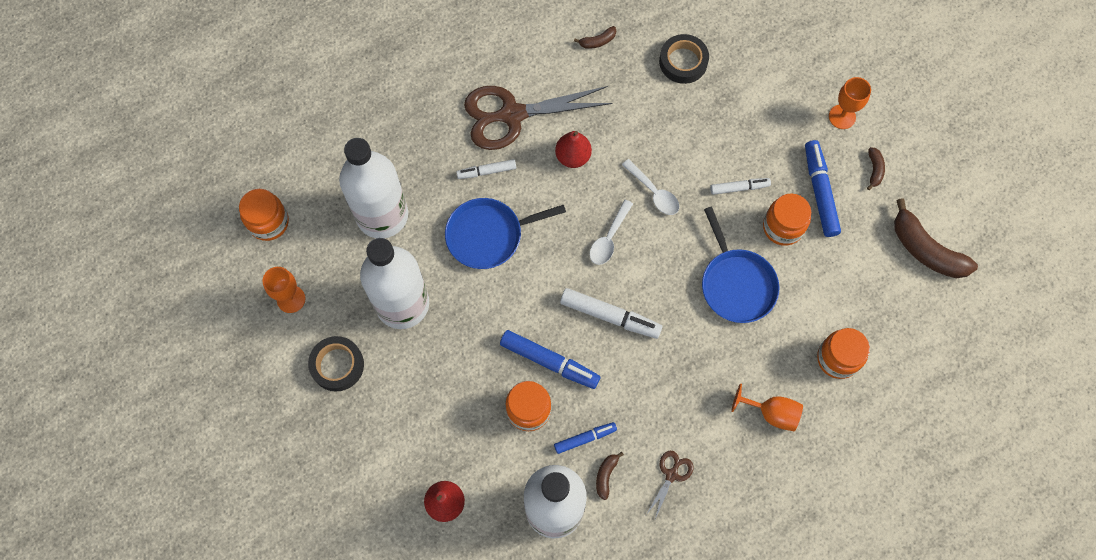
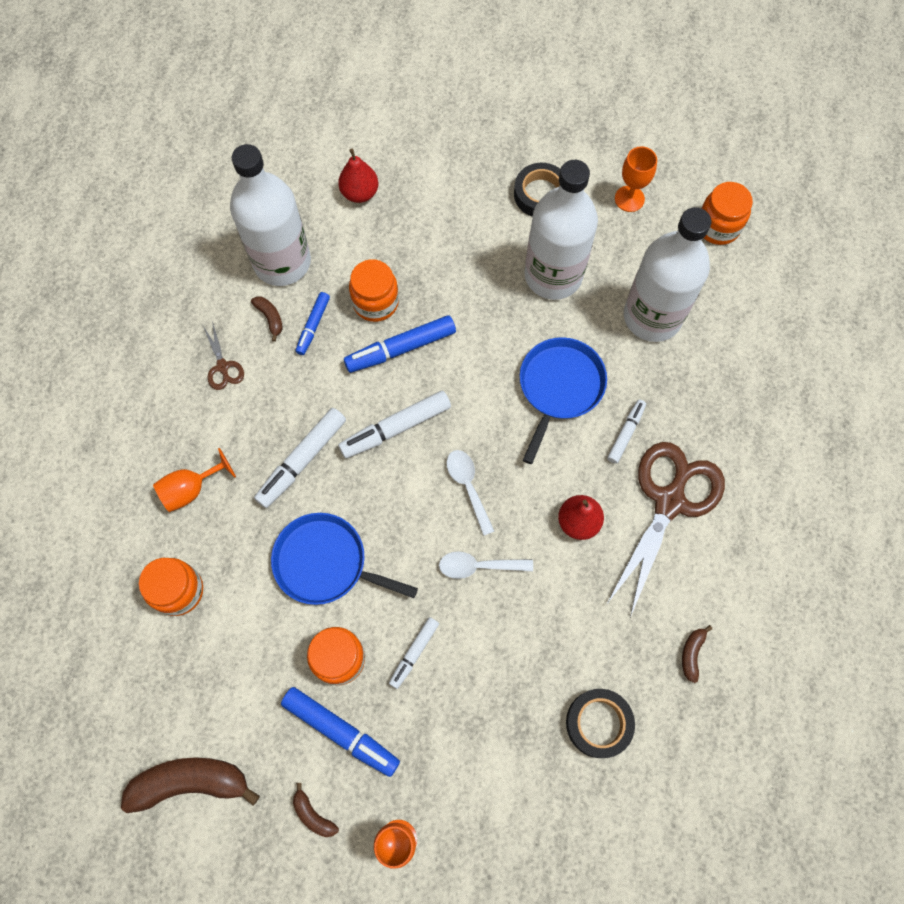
camera: 130 degrees right, 0 degrees up
(686, 357) = (302, 460): none -> white marker

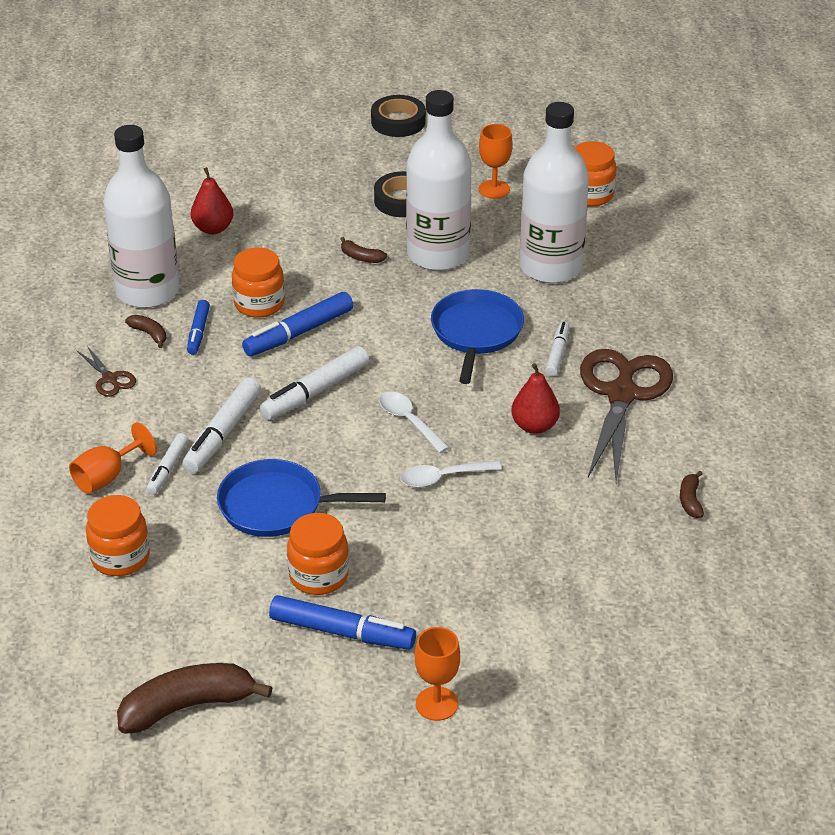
camera: 15 degrees left, 30 degrees down
(313, 814) = (335, 703): brown banana -> brown banana (361, 257)
(414, 653) = (399, 556): white marker -> white marker (168, 469)
(598, 723) = (615, 571): black tape -> black tape (398, 122)

